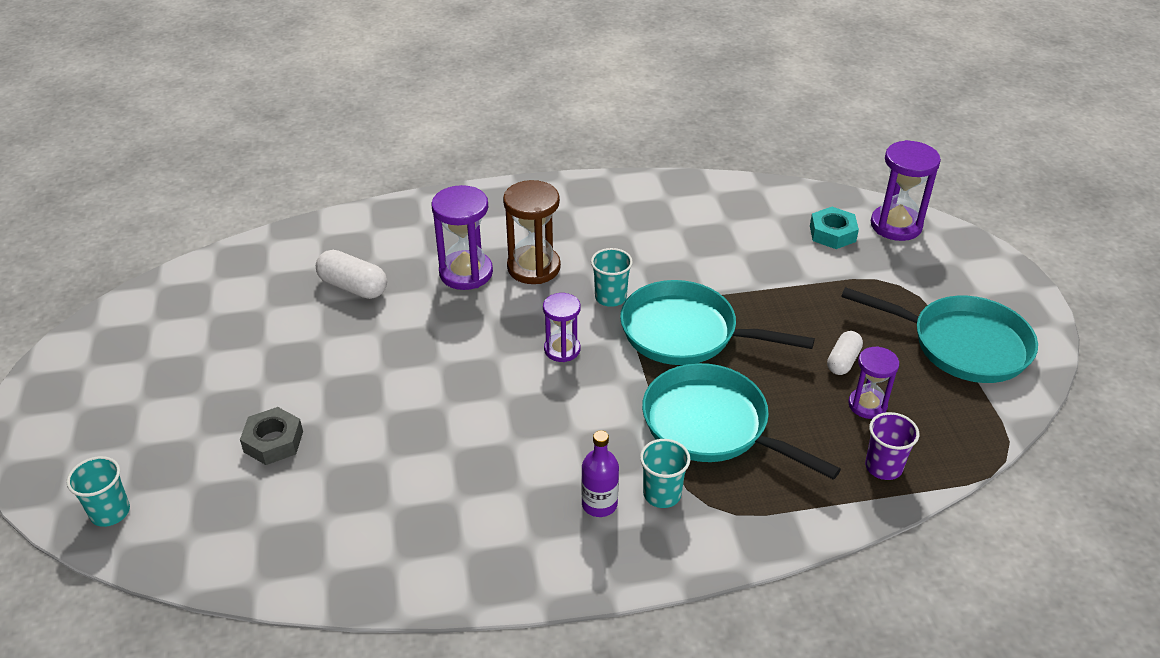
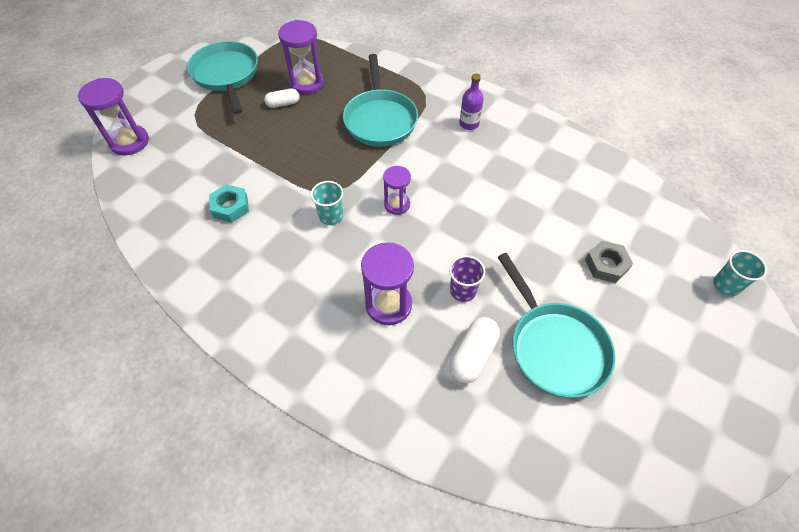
camera: 135 degrees left, 15 degrees up
(353, 287) = (473, 355): white capsule -> white capsule turned 45 degrees clockwise
(533, 267) = (344, 274): brown hourglass -> none
(662, 494) = (438, 110): turquoise cup -> none
(686, 333) = (325, 166): turquoise pan -> turquoise pan (554, 346)
(832, 233) = (164, 162): turquoise nut -> turquoise nut (230, 207)
(867, 405) = (306, 83): purple hourglass -> purple hourglass, size x1.59
(883, 467) = (340, 62): purple cup -> purple cup (463, 291)

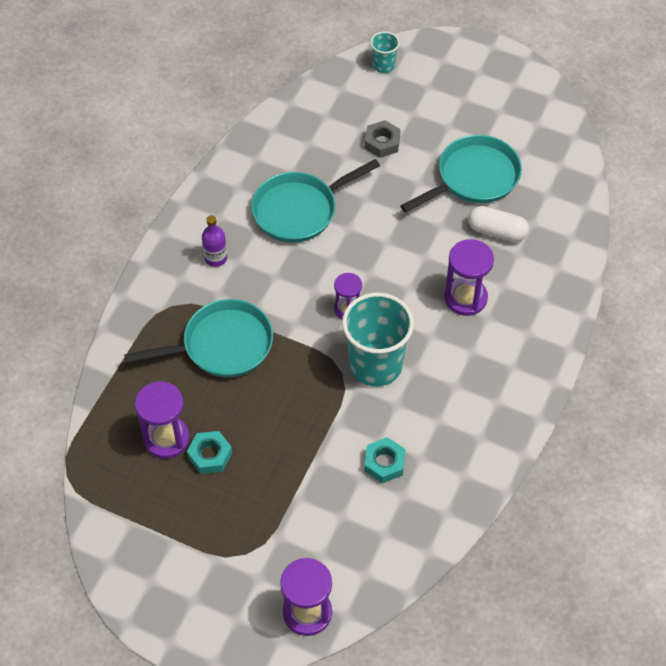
camera: 100 degrees left, 0 degrees up
(226, 75) = (163, 540): turquoise pan -> turquoise pan (300, 210)
(283, 104) = (210, 455): white capsule -> turquoise nut
(331, 216) = (375, 365): turquoise cup -> turquoise cup, size x2.08
(463, 291) = (436, 244): purple cup -> none

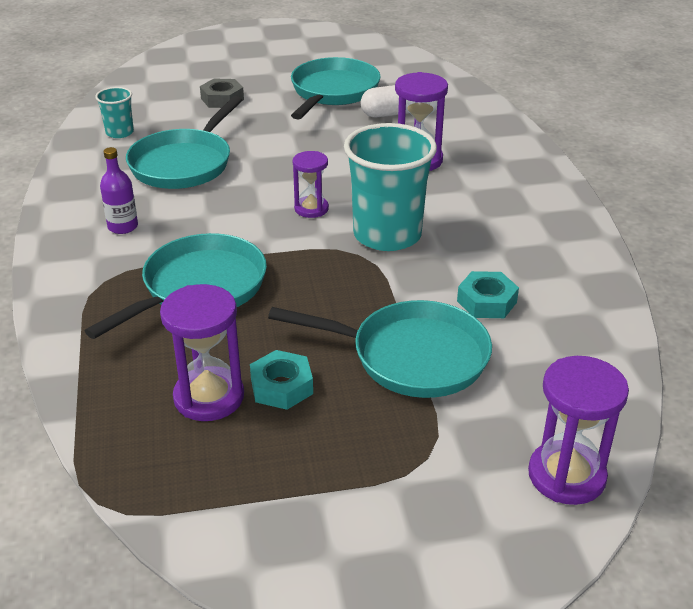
camera: 35 degrees left, 20 degrees down
(299, 478) = (411, 356): none -> turquoise pan
(383, 65) = (173, 59): turquoise cup -> turquoise cup (119, 132)

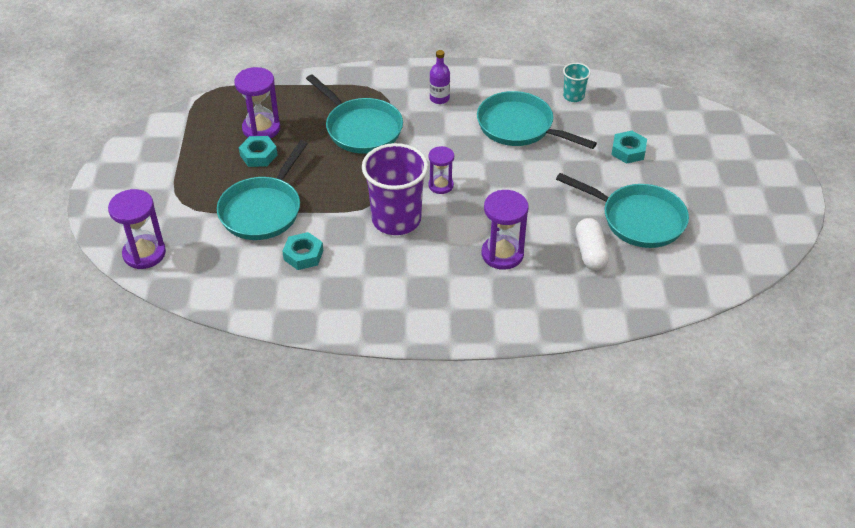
camera: 100 degrees right, 10 degrees up
(222, 99) = (628, 151): grey nut -> turquoise nut
(387, 235) = (396, 219): turquoise cup -> purple cup

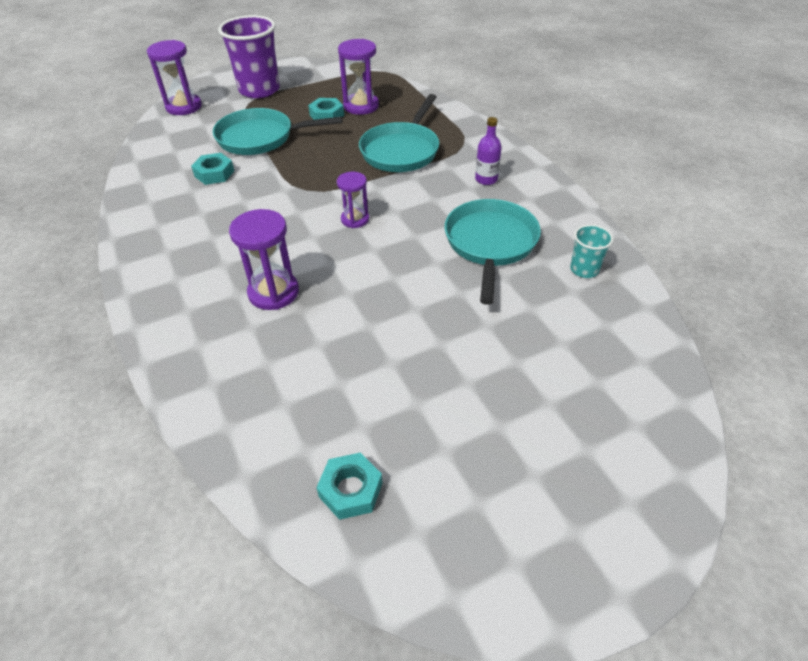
camera: 65 degrees right, 0 degrees up
(396, 219) = (288, 208): purple cup -> purple cup (259, 90)
(590, 253) = (311, 365): white capsule -> none
(628, 151) = (525, 347): turquoise nut -> turquoise nut (351, 490)
(637, 219) = (399, 394): turquoise pan -> none

